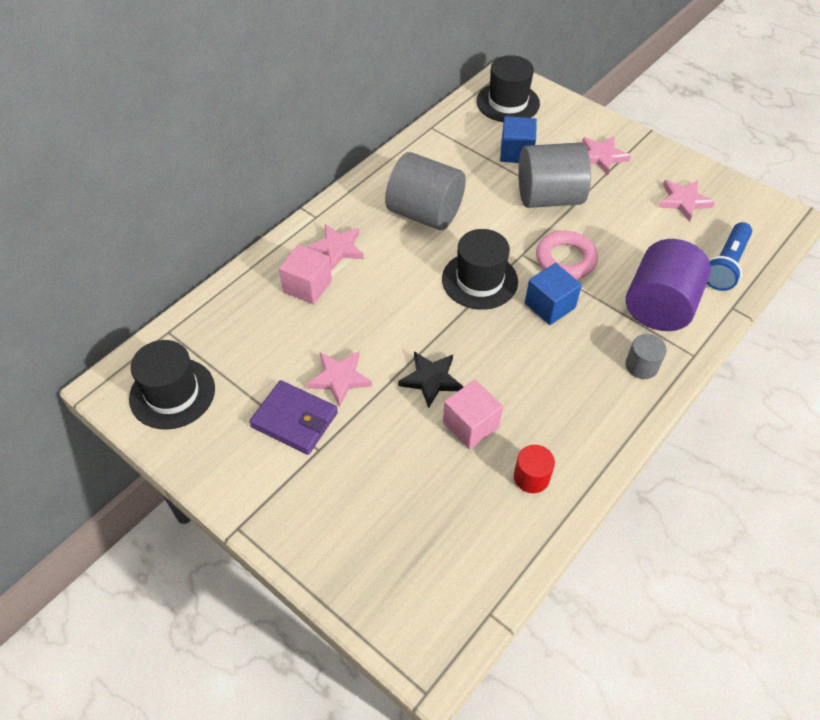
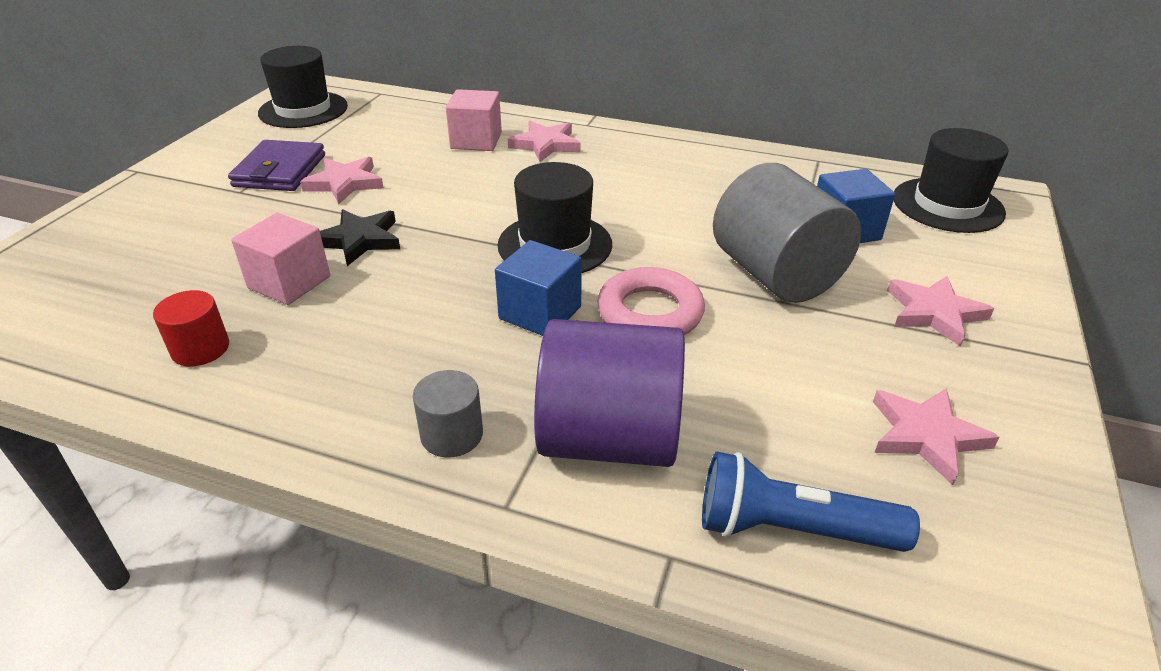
camera: 70 degrees right, 15 degrees down
(424, 213) = (650, 184): grey cylinder -> none

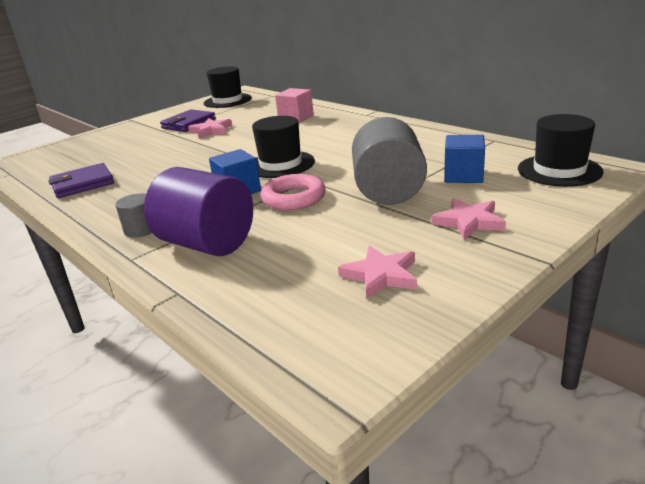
camera: 30 degrees right, 10 degrees down
(200, 349) = (82, 184): red cylinder -> purple wallet
(289, 282) = (143, 165): pink cube -> none
(359, 240) = (191, 153): black star -> none
(545, 145) = (331, 122): pink star -> none
(791, 529) = (249, 296): blue flashlight -> none

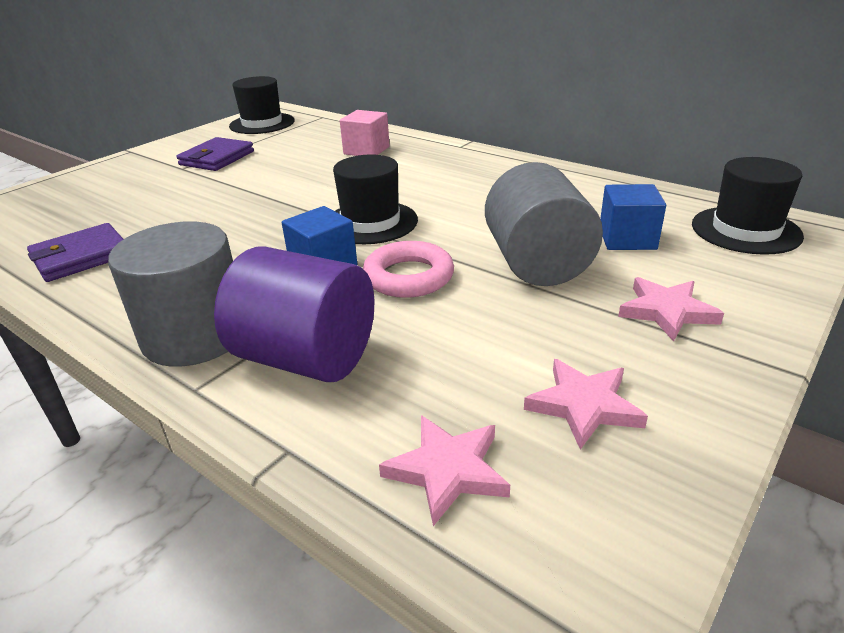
camera: 10 degrees left, 5 degrees up
(141, 229) = (195, 335): grey cylinder -> grey cylinder, size x2.09
(211, 131) = (253, 169): pink star -> pink star (447, 470)

